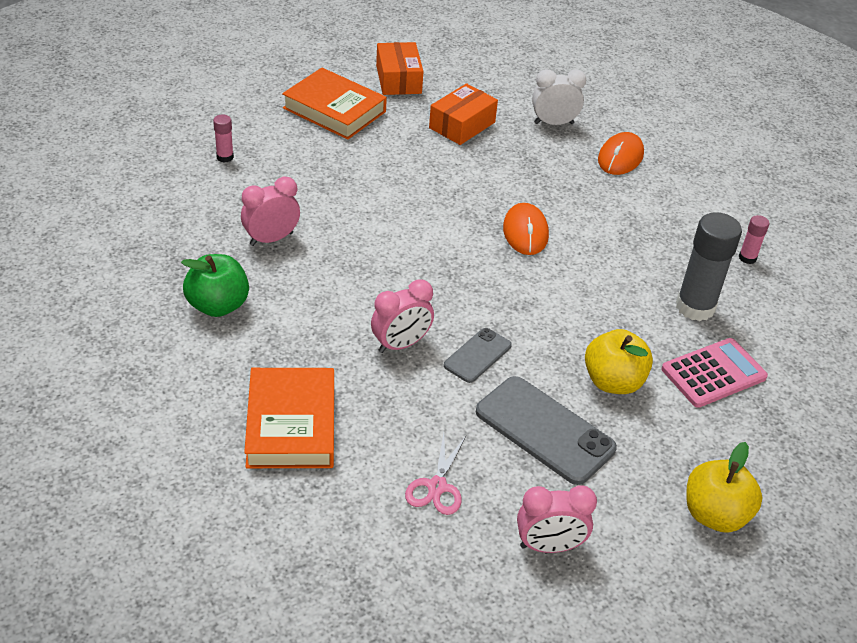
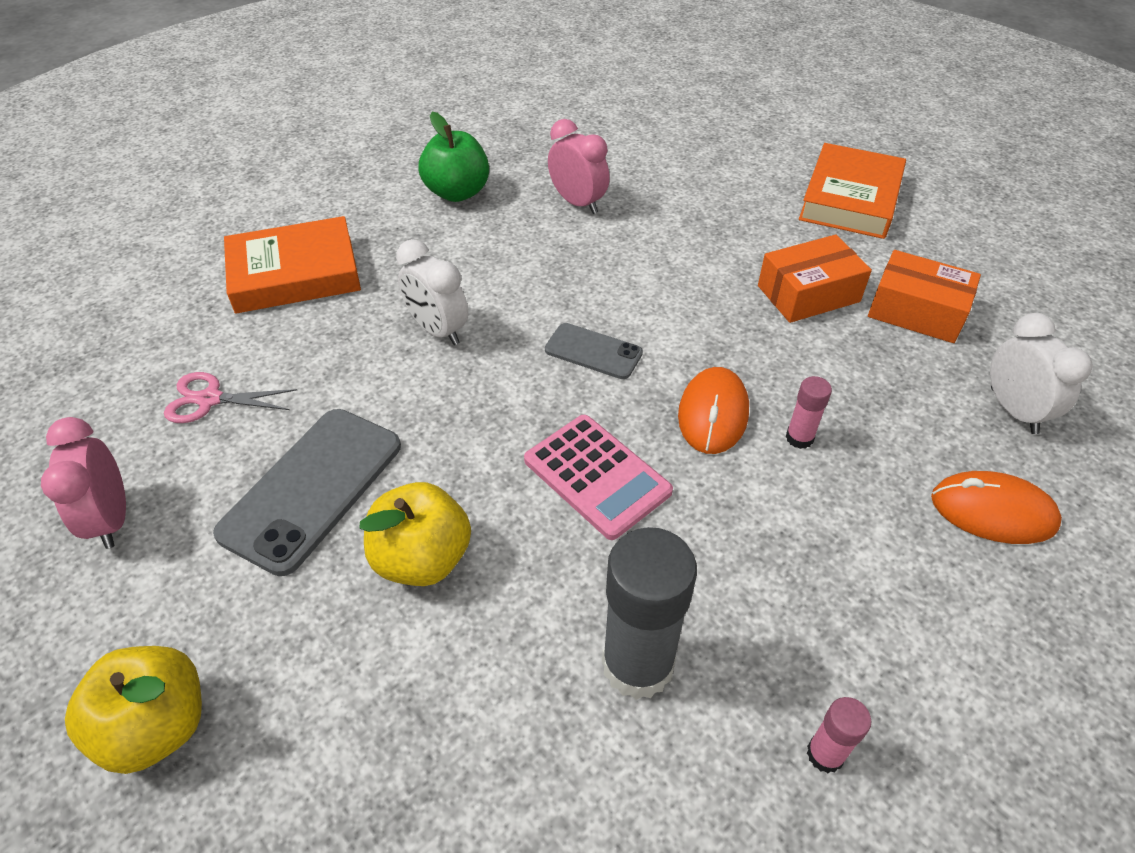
camera: 80 degrees right, 5 degrees up
(225, 157) = (698, 146): pink glue stick -> pink glue stick (799, 438)
(398, 79) = (968, 237): orange box -> orange box (808, 294)
(401, 344) = (438, 330): pink clock -> white clock
(477, 355) = (437, 401): grey phone -> grey phone (593, 351)
(525, 232) = (713, 414): orange mouse -> orange mouse turned 60 degrees counterclockwise
(713, 373) = (476, 706): pink calculator -> pink calculator (597, 476)

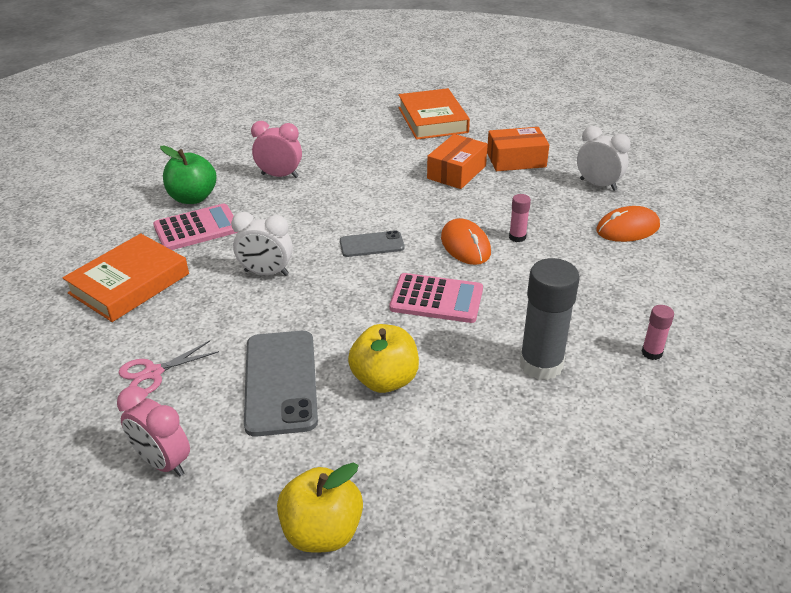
camera: 35 degrees left, 10 degrees down
(423, 234) = (197, 228): none -> pink calculator

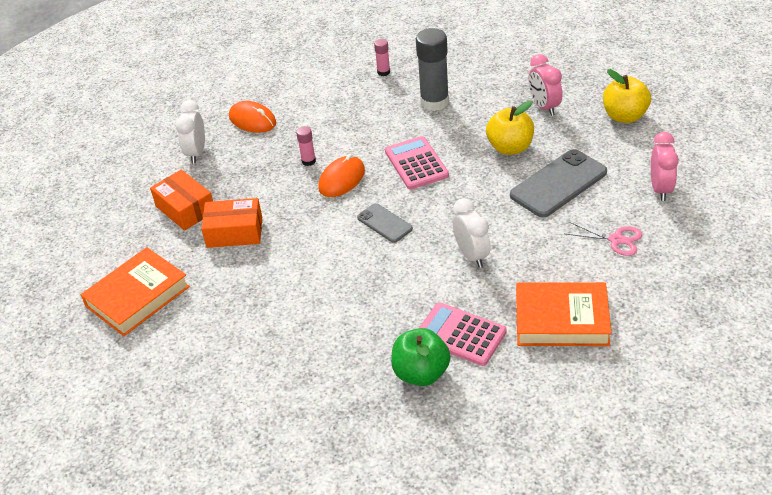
camera: 120 degrees left, 5 degrees up
(280, 175) = (332, 339): pink clock -> pink clock (544, 107)

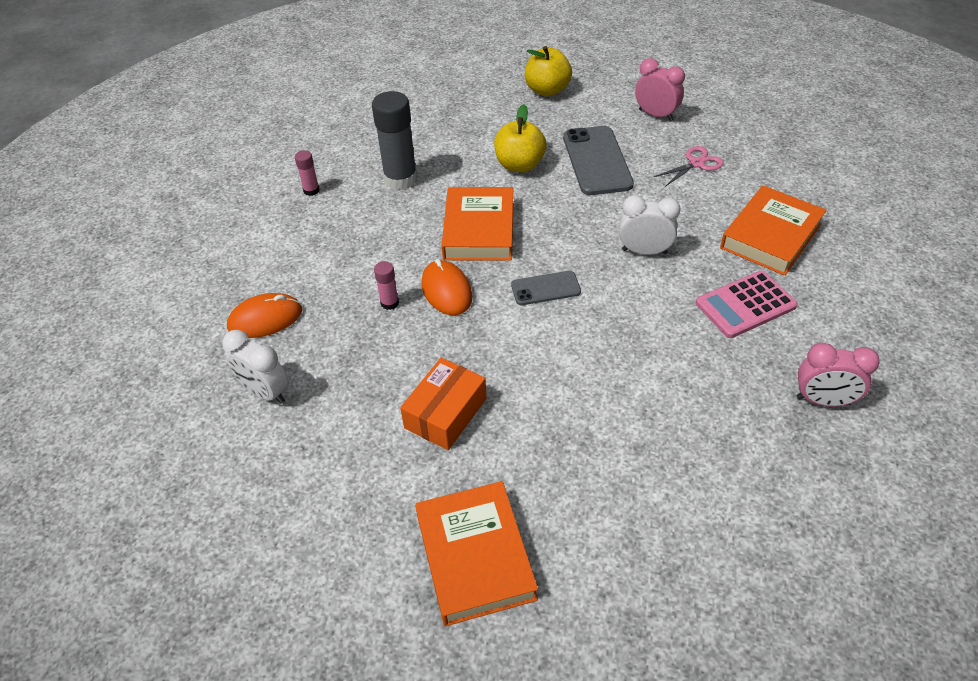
camera: 60 degrees left, 5 degrees up
(185, 209) = (358, 443): orange box -> none
(416, 164) = (479, 230): pink calculator -> orange book
(421, 373) = (779, 353): green apple -> none
(544, 107) = (486, 123): pink clock -> pink clock (823, 401)

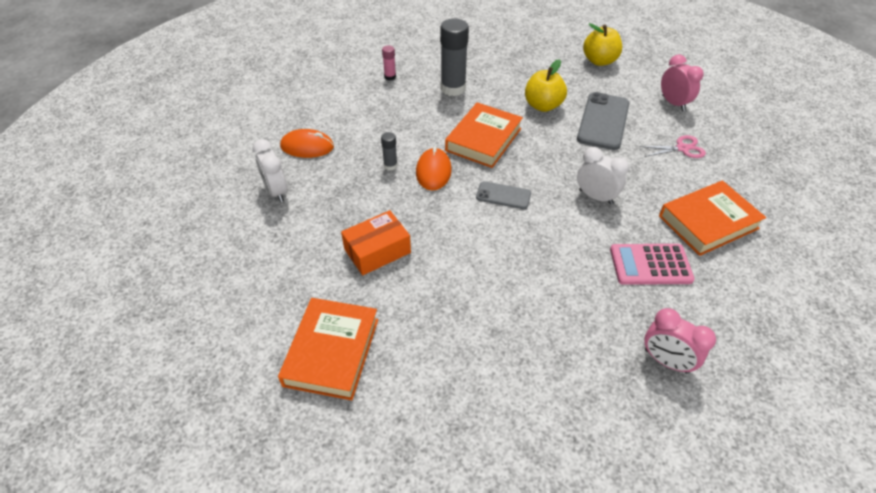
camera: 25 degrees right, 0 degrees up
(389, 303) = (390, 165): pink glue stick -> grey glue stick

